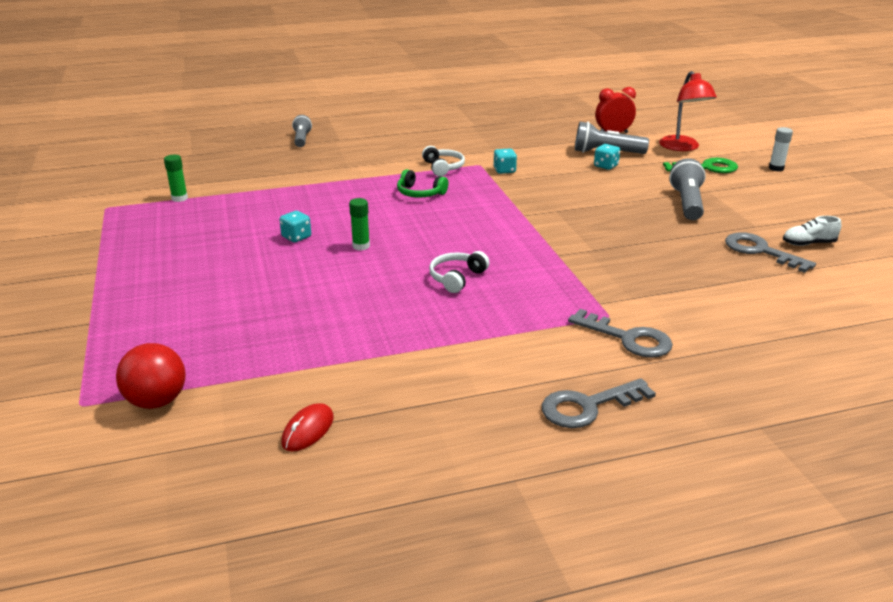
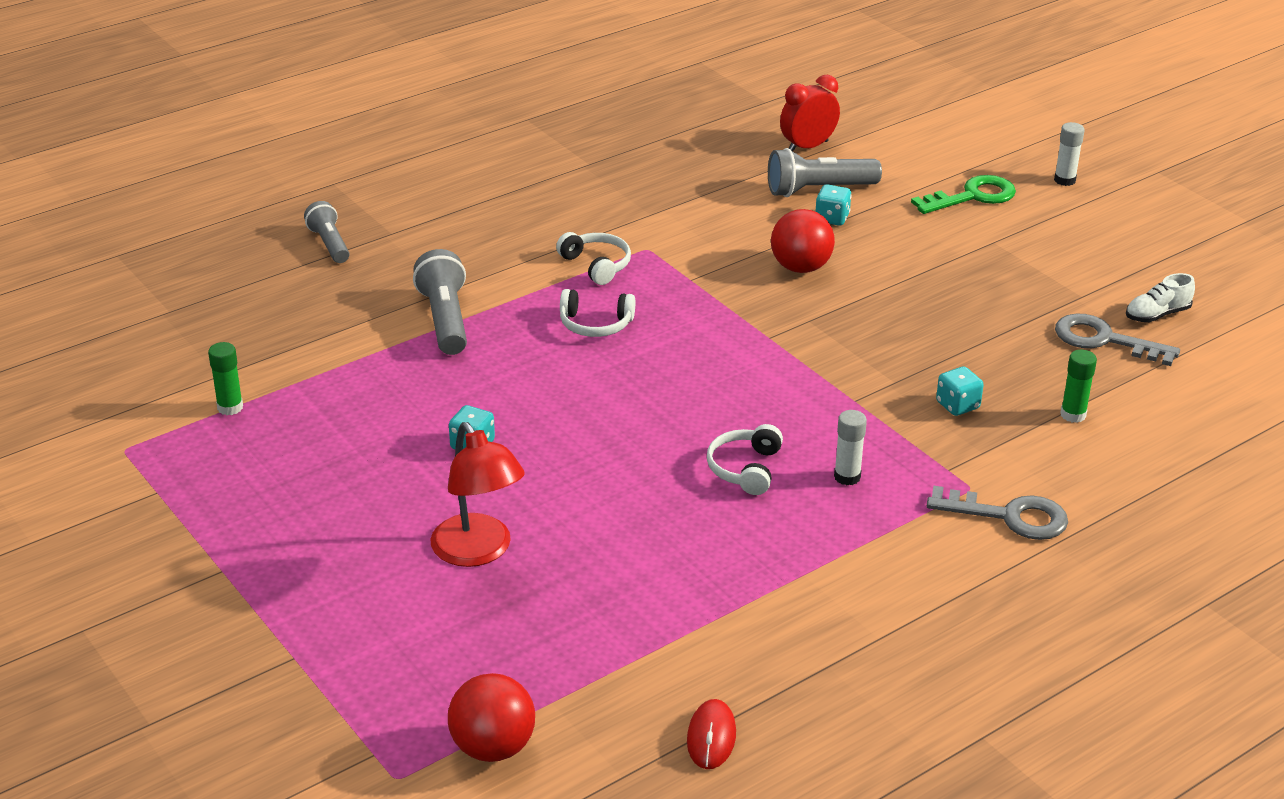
camera: 20 degrees left, 5 degrees up
(361, 246) = (578, 442): green glue stick -> green glue stick (1073, 415)
(420, 193) = (595, 324): green headphones -> white headphones
(504, 170) = (691, 254): turquoise dice -> turquoise dice (957, 405)
(523, 294) = (847, 477): none -> white glue stick
(569, 185) = (800, 267): none -> red ball
(588, 406) = (1012, 624): grey key -> none
(682, 147) = (920, 159): red lamp -> red lamp (478, 551)
(687, 203) = (976, 271): grey flashlight -> grey flashlight (445, 320)

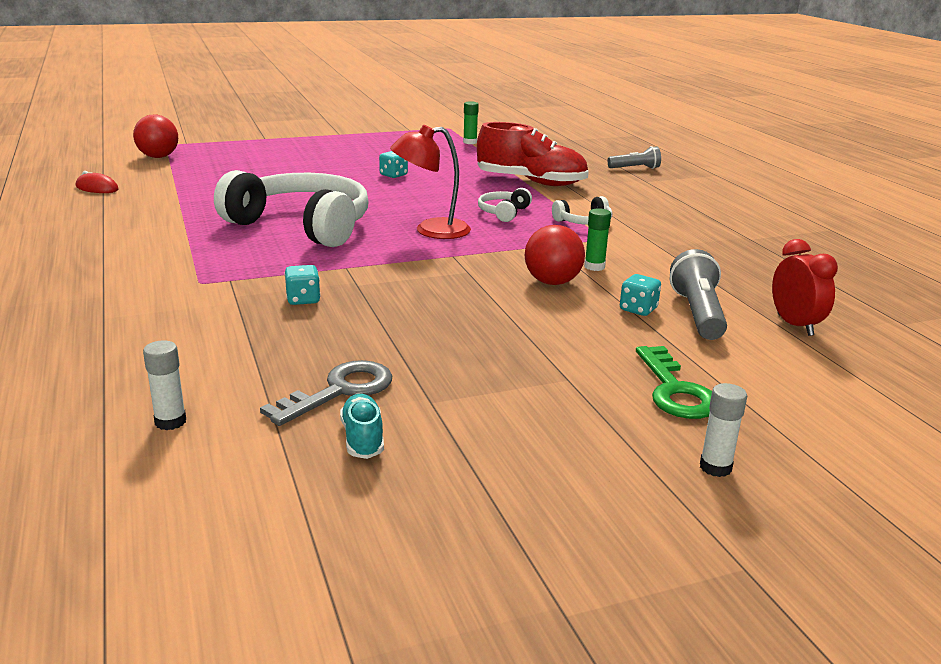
camera: 105 degrees right, 10 degrees down
(445, 320) = (531, 182): grey flashlight -> red shoe
(478, 551) = (299, 167): red lamp -> red lamp (431, 230)
(745, 469) = (302, 225): white headphones -> white headphones, size x2.37
(847, 477) = (260, 249): white glue stick -> white glue stick (170, 422)
(1009, 516) = (152, 287): grey key -> none
(1073, 415) = (240, 342): green glue stick -> green glue stick (594, 267)
(1157, 315) = (362, 438): white shoe -> turquoise shoe

